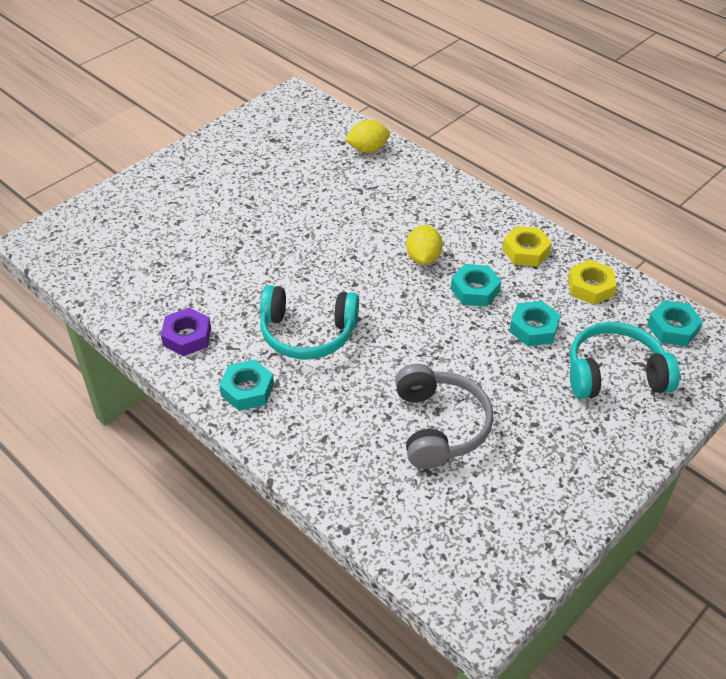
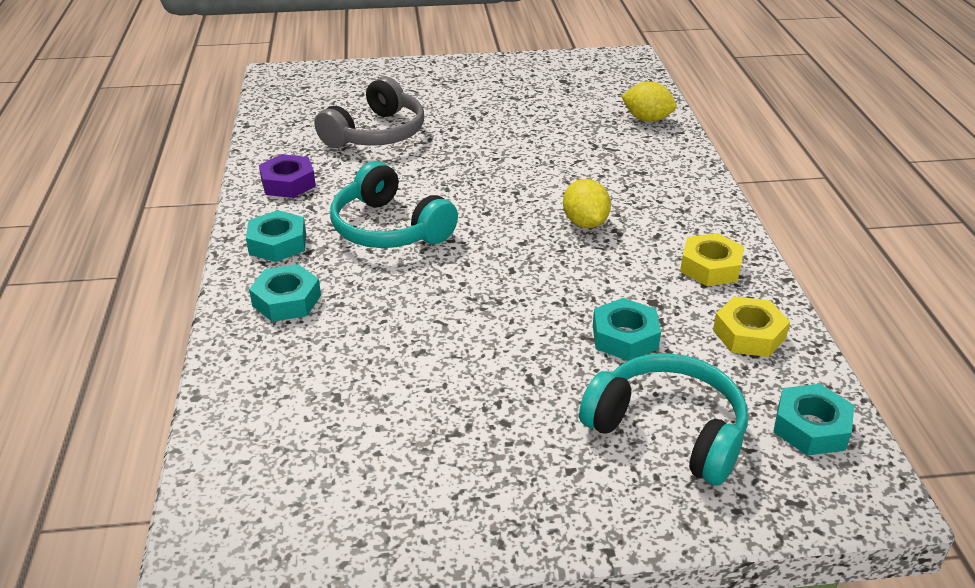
camera: 40 degrees right, 10 degrees down
(423, 258) = (585, 222): yellow lemon -> yellow lemon turned 60 degrees counterclockwise
(439, 426) = (403, 365): grey headphones -> grey headphones (376, 133)
(475, 290) = (603, 273): turquoise nut -> turquoise nut (286, 300)

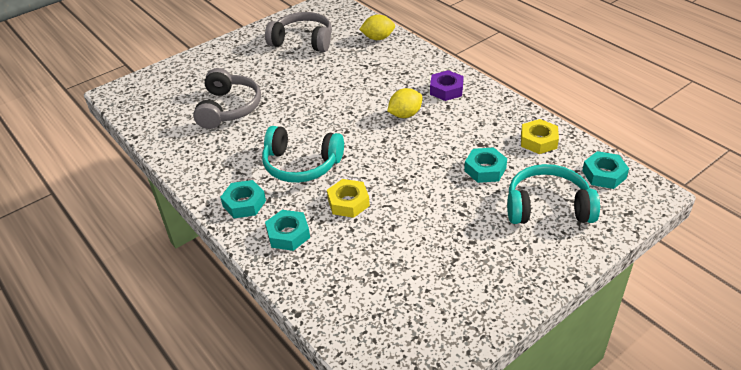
camera: 30 degrees left, 5 degrees up
(288, 183) = (208, 163): purple nut -> purple nut (446, 90)
(545, 91) = (303, 41): none -> grey headphones
(585, 222) = (405, 115): yellow lemon -> yellow lemon turned 75 degrees counterclockwise
(710, 267) = (489, 113): yellow nut -> yellow nut (348, 202)

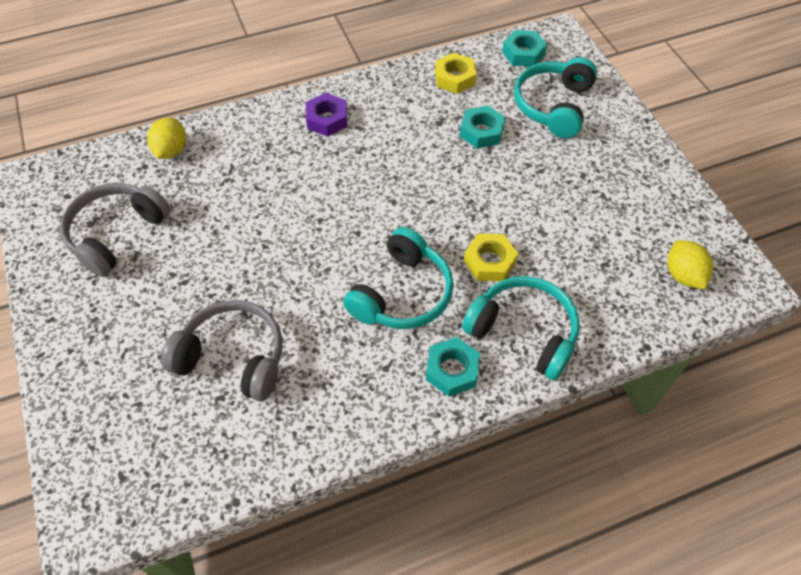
camera: 75 degrees left, 15 degrees up
(288, 234) = (523, 332): turquoise nut -> turquoise headphones
(405, 115) = (354, 169): yellow lemon -> yellow lemon (683, 275)

